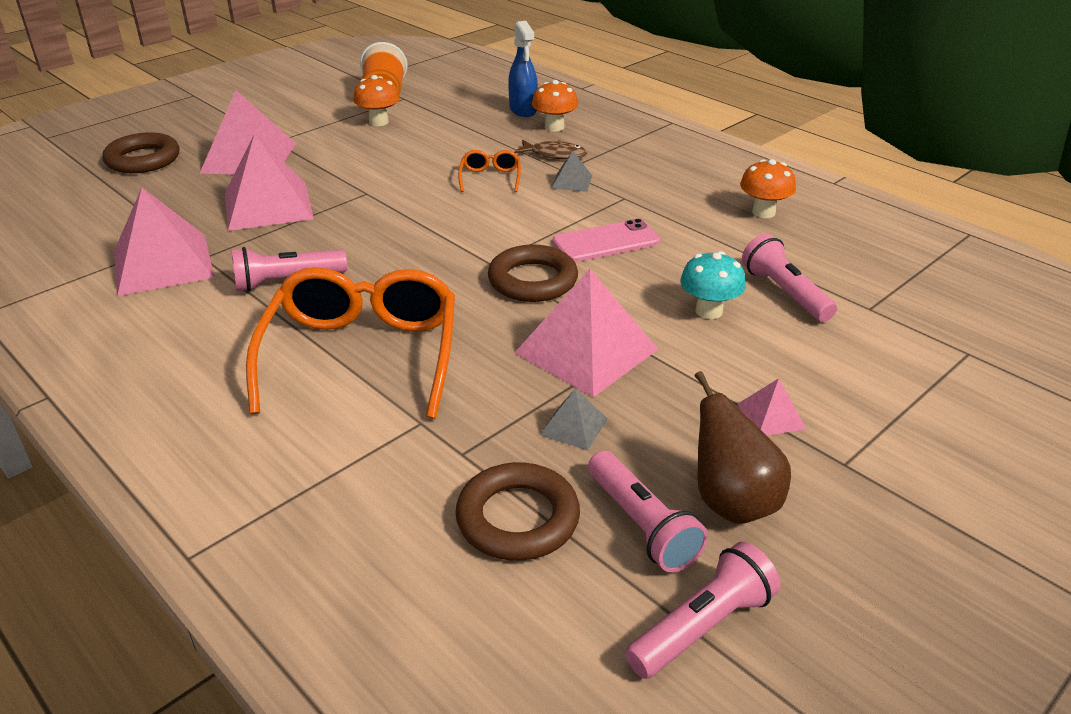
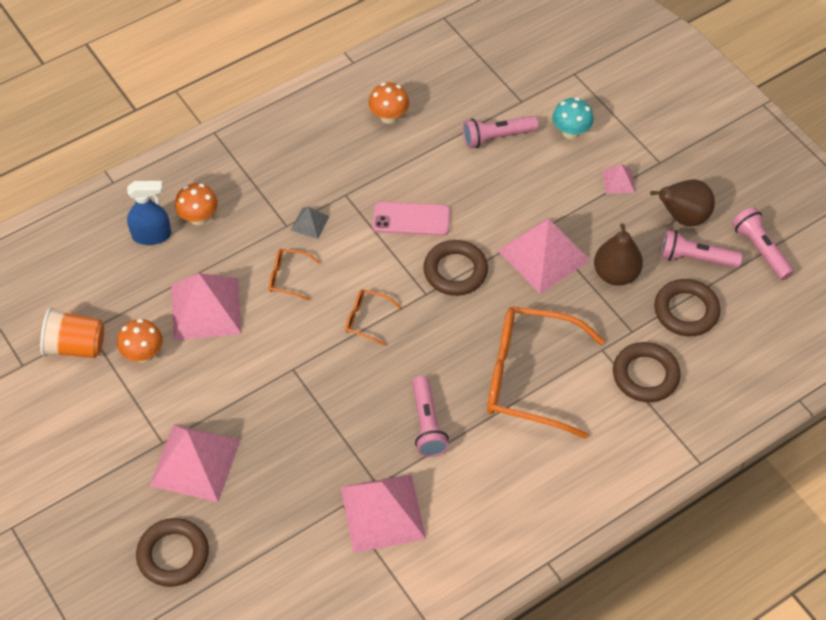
camera: 80 degrees left, 20 degrees up
(268, 205) = (298, 442): pink pyramid -> pink pyramid (206, 309)
(373, 474) = (645, 375): none -> brown ring
(441, 228) = (366, 319): none -> orange glasses
(555, 155) = (256, 226): brown fish -> none
(574, 426) = (616, 274): grey pyramid -> brown pear
(606, 242) = (411, 219): pink phone -> pink phone turned 75 degrees counterclockwise
(642, 525) = (695, 258): pink flashlight -> pink flashlight turned 150 degrees counterclockwise
(709, 311) = (511, 182): turquoise mushroom -> turquoise mushroom (571, 132)

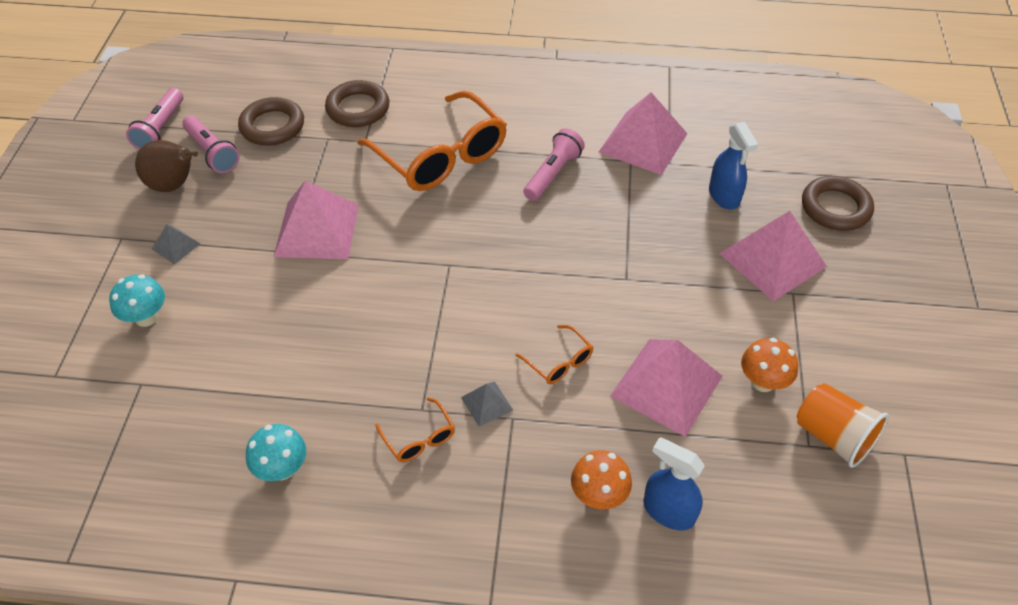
camera: 140 degrees left, 5 degrees down
(273, 501) = (724, 196): none -> blue spray bottle
(366, 319) = (522, 277): orange glasses -> orange glasses (419, 438)
(389, 117) = (282, 469): orange mushroom -> turquoise mushroom
(411, 219) = (387, 338): pink phone -> none
(455, 271) = (403, 266): brown ring -> none
(497, 137) = (213, 362): pink flashlight -> none
(616, 274) = (283, 180): brown pear -> none
(618, 181) = (176, 246): pink pyramid -> grey pyramid

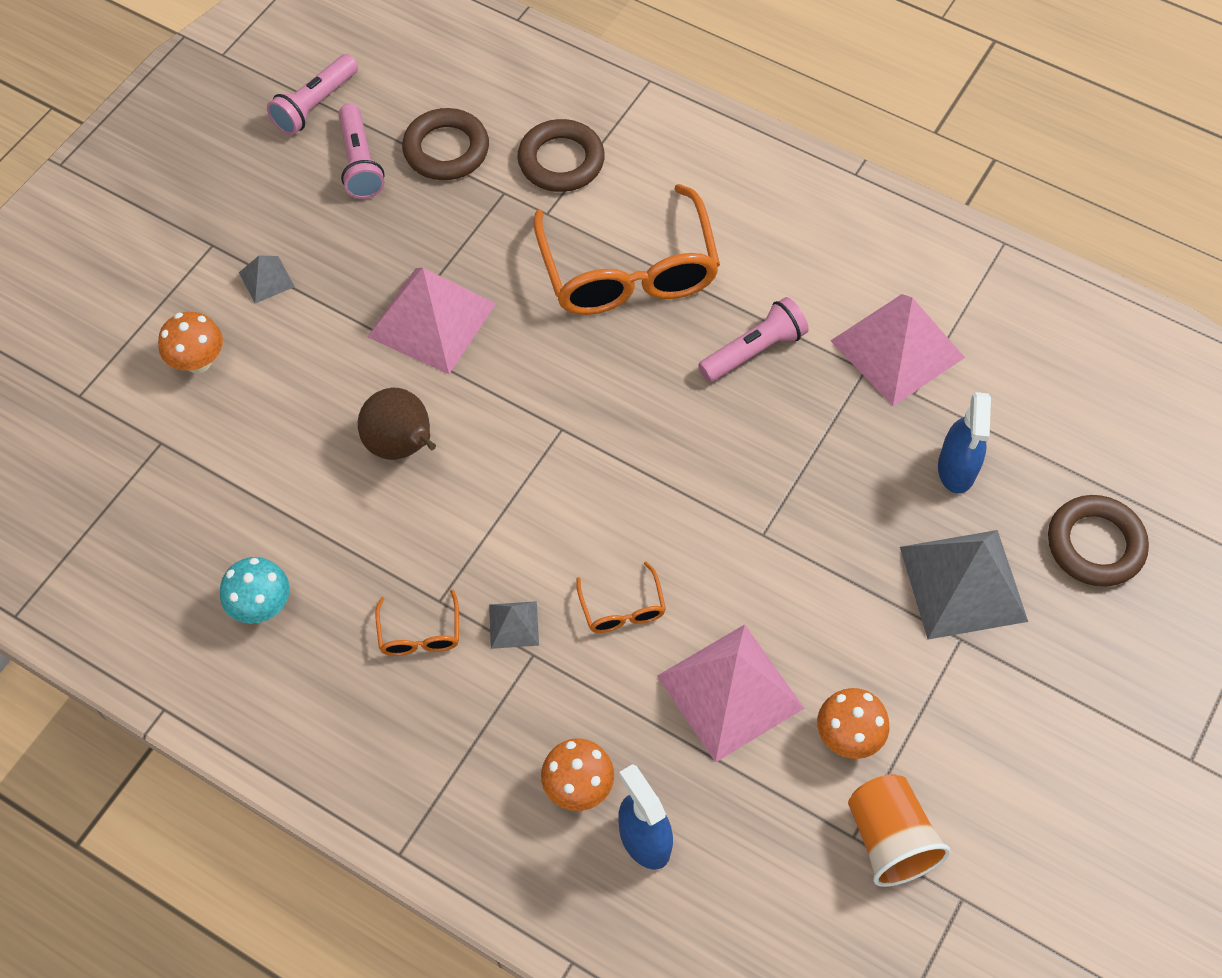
camera: 25 degrees right, 10 degrees up
(146, 317) = (198, 361): turquoise mushroom -> orange mushroom
(174, 185) = (298, 193): brown pear -> brown pear (402, 446)
(773, 260) = (963, 583): pink pyramid -> grey pyramid

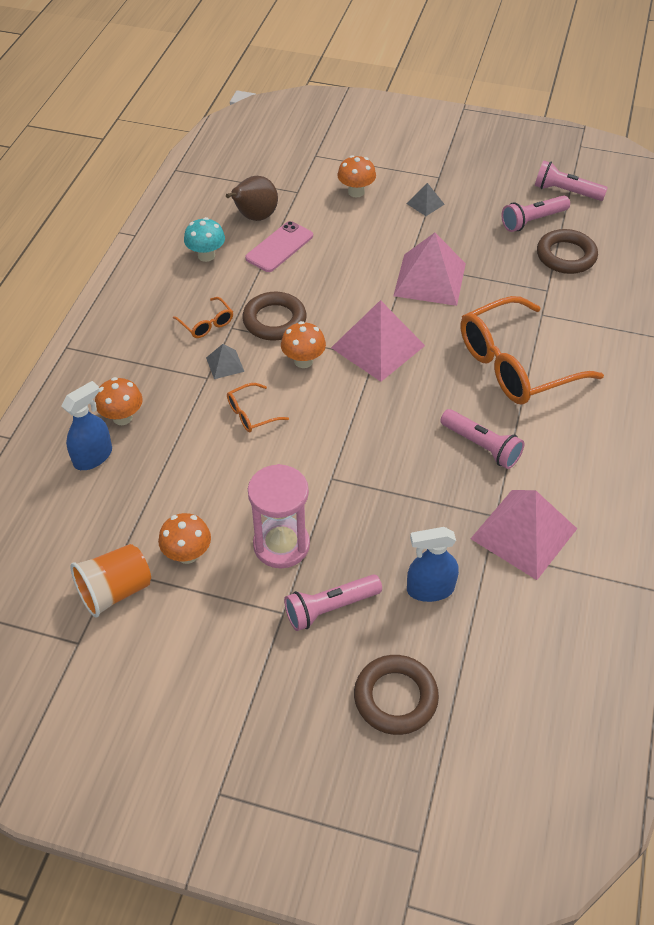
camera: 75 degrees right, 10 degrees down
(284, 497) = (279, 247): none -> pink phone
(402, 446) = (332, 287): brown pear -> brown pear (255, 217)
(420, 634) = (207, 324): orange glasses -> orange glasses turned 105 degrees counterclockwise
(540, 519) = (303, 361): none -> orange mushroom
(561, 161) = (589, 312): brown ring -> brown ring (274, 320)
(730, 691) = (205, 482): pink pyramid -> pink pyramid (378, 346)
(857, 618) = (281, 545): none -> pink hourglass
(963, 583) = (330, 608): grey pyramid -> pink flashlight

